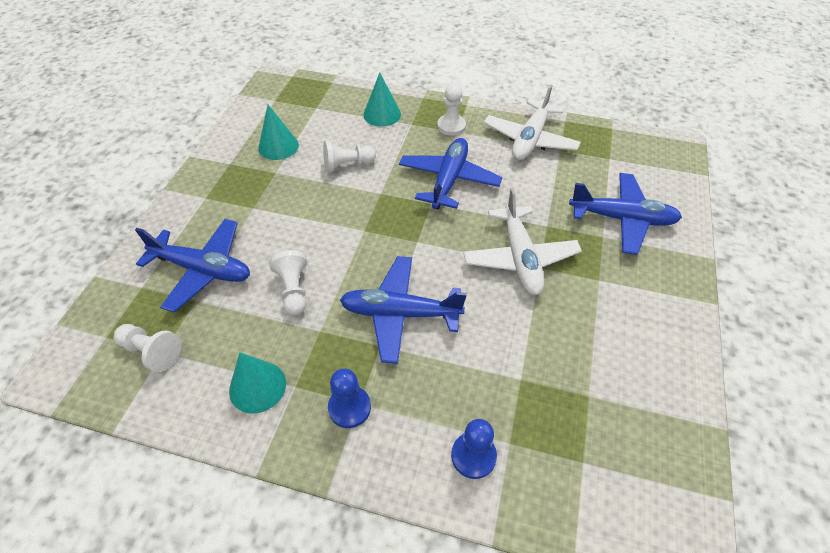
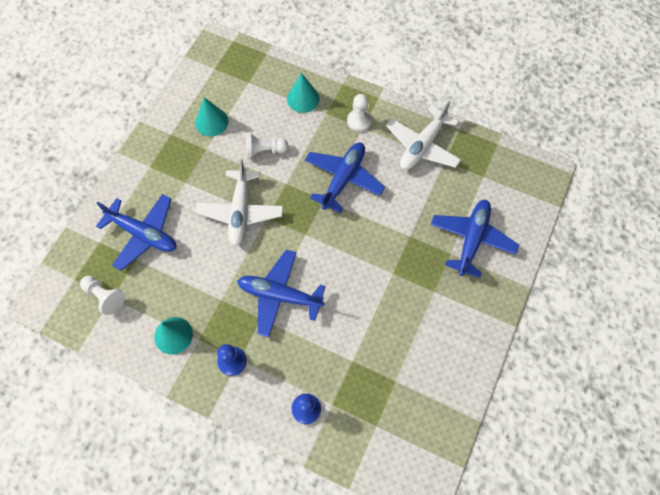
camera: 10 degrees right, 15 degrees up
(294, 290) = (207, 262): white pawn -> none
(520, 258) = (380, 262): white plane -> white plane (240, 212)
(622, 219) = (472, 239): blue plane -> blue plane turned 90 degrees counterclockwise

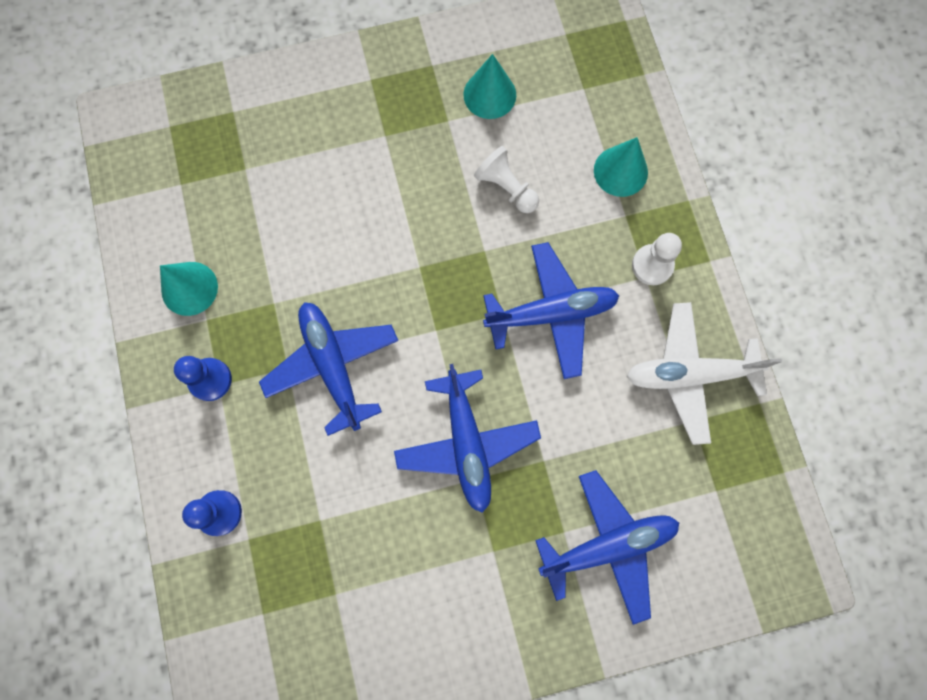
camera: 50 degrees right, 10 degrees up
(104, 296) = (175, 175): white pawn -> none
(143, 234) = (281, 149): blue plane -> blue plane (466, 443)
(240, 212) = (401, 230): white plane -> none

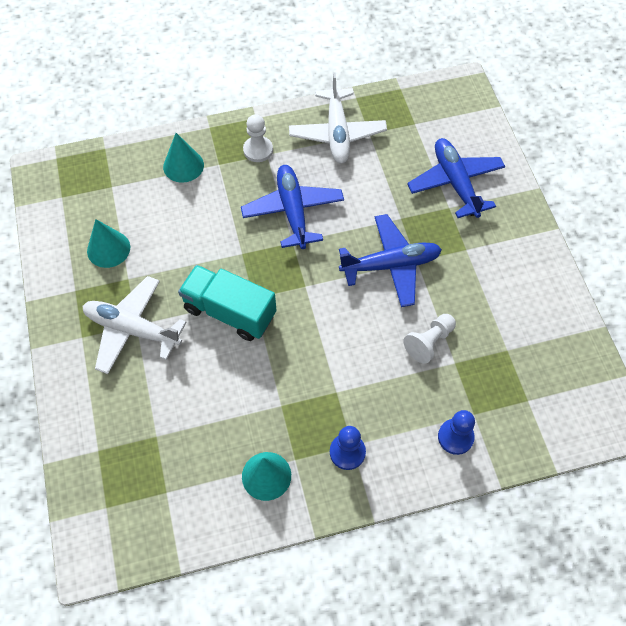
camera: 90 degrees left, 15 degrees down
(333, 366) = (334, 358): blue plane -> none
(378, 132) = (132, 329): none -> white plane
(399, 239) = (230, 312): none -> turquoise truck
(506, 188) = (191, 238): white pawn -> white pawn (429, 342)

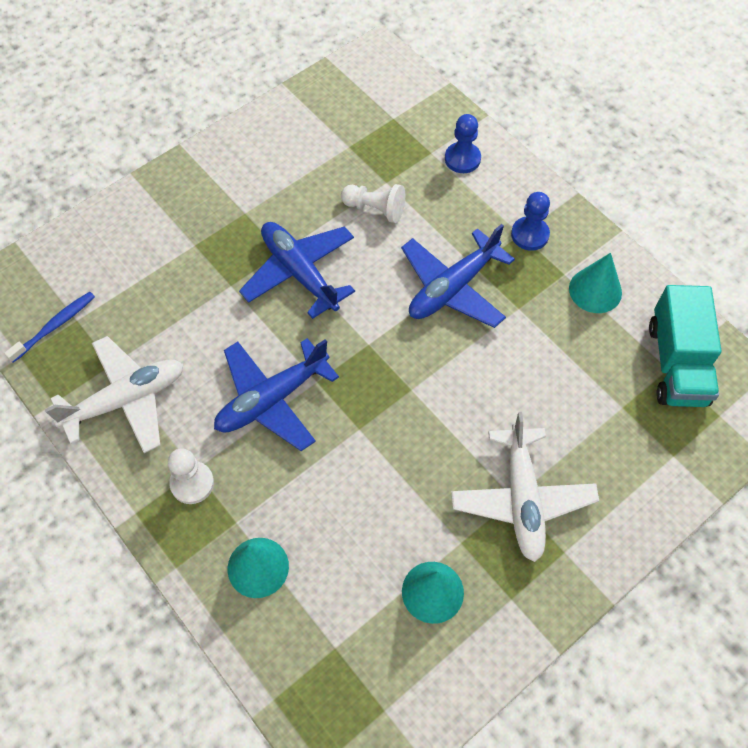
camera: 115 degrees left, 0 degrees up
(230, 312) = (442, 405): turquoise truck -> turquoise truck (677, 363)
(415, 111) = (55, 326): none -> blue toothbrush
(455, 183) = (156, 249): blue plane -> blue plane (453, 287)

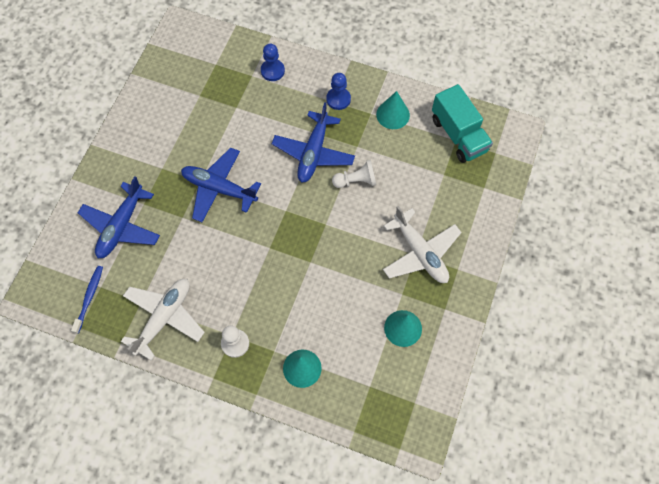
camera: 30 degrees left, 5 degrees up
(272, 399) = (250, 271): blue plane -> blue plane (121, 226)
(375, 209) = (240, 127): white pawn -> white pawn (356, 181)

